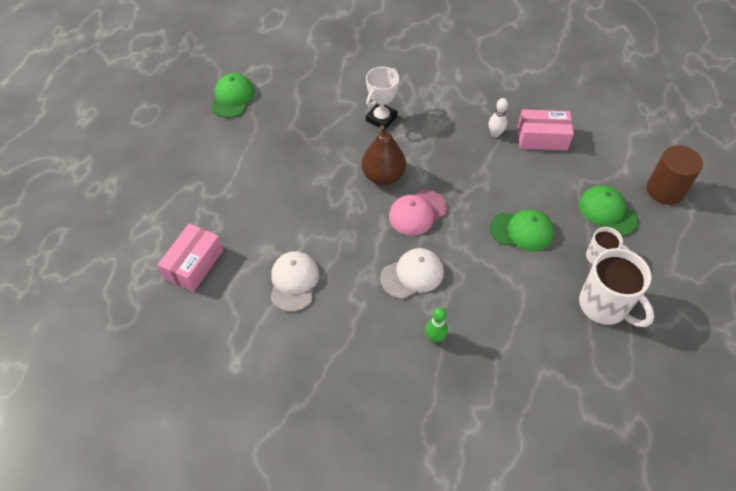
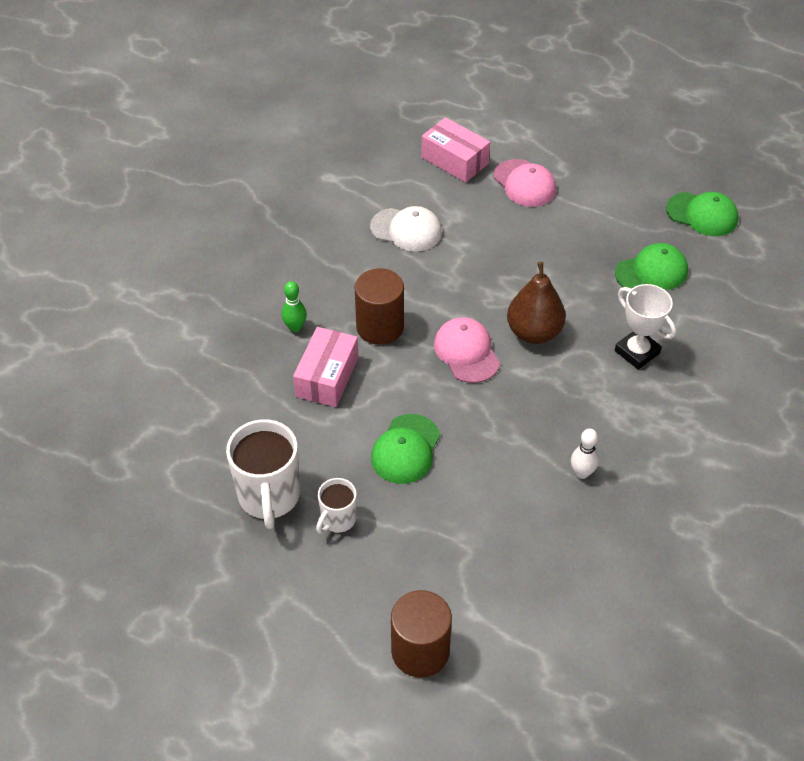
camera: 105 degrees right, 5 degrees down
(216, 208) = (524, 183): none -> pink cap
(412, 275) = (380, 327): white cap -> brown cylinder
(542, 138) = (560, 528): pink box -> pink box (327, 377)
(604, 306) = (269, 497): white mug -> white mug turned 75 degrees counterclockwise
(607, 212) = (404, 558): green cap -> green cap (651, 272)

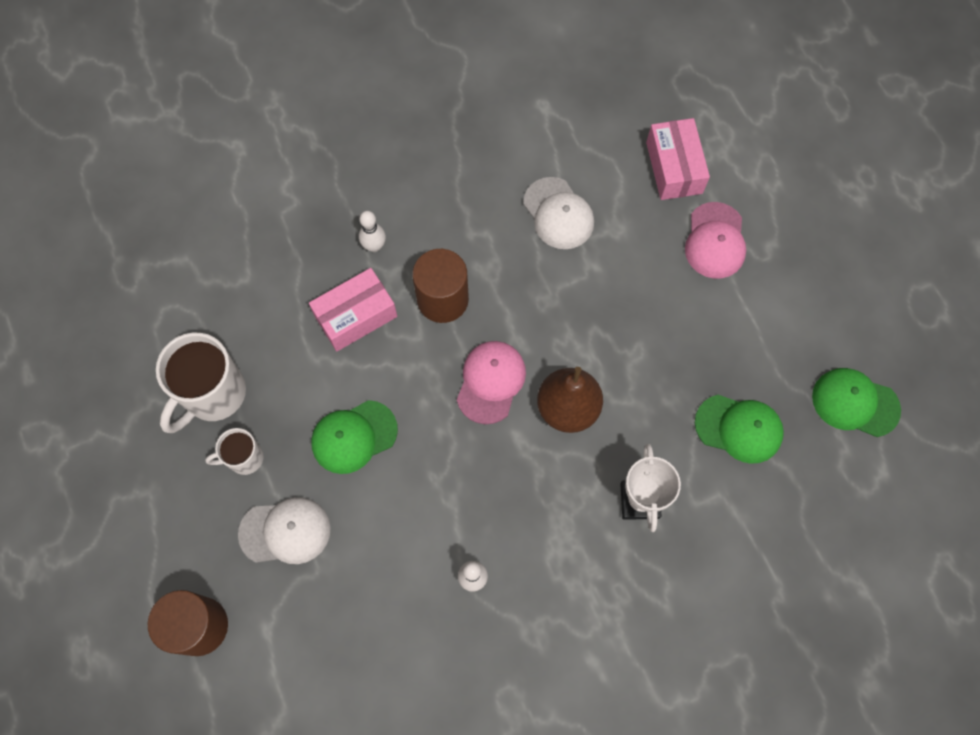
camera: 40 degrees right, 20 degrees up
(295, 327) = (374, 246): green bowling pin -> white bowling pin
(419, 542) = (285, 531): none -> white cap
(702, 214) = (855, 403): green cap -> green cap turned 135 degrees clockwise

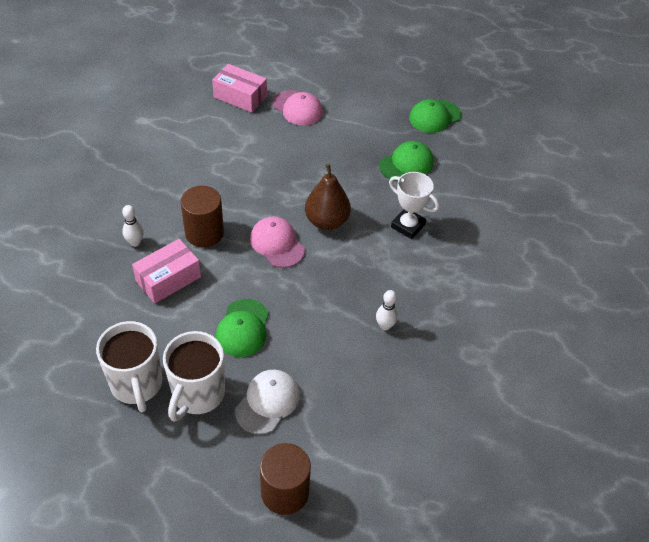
camera: 55 degrees left, 20 degrees down
(244, 458) = (197, 394): white mug -> white mug, size x1.81
(356, 316) = (168, 279): pink box -> pink box turned 45 degrees clockwise
(558, 213) = (212, 154): white cap -> none

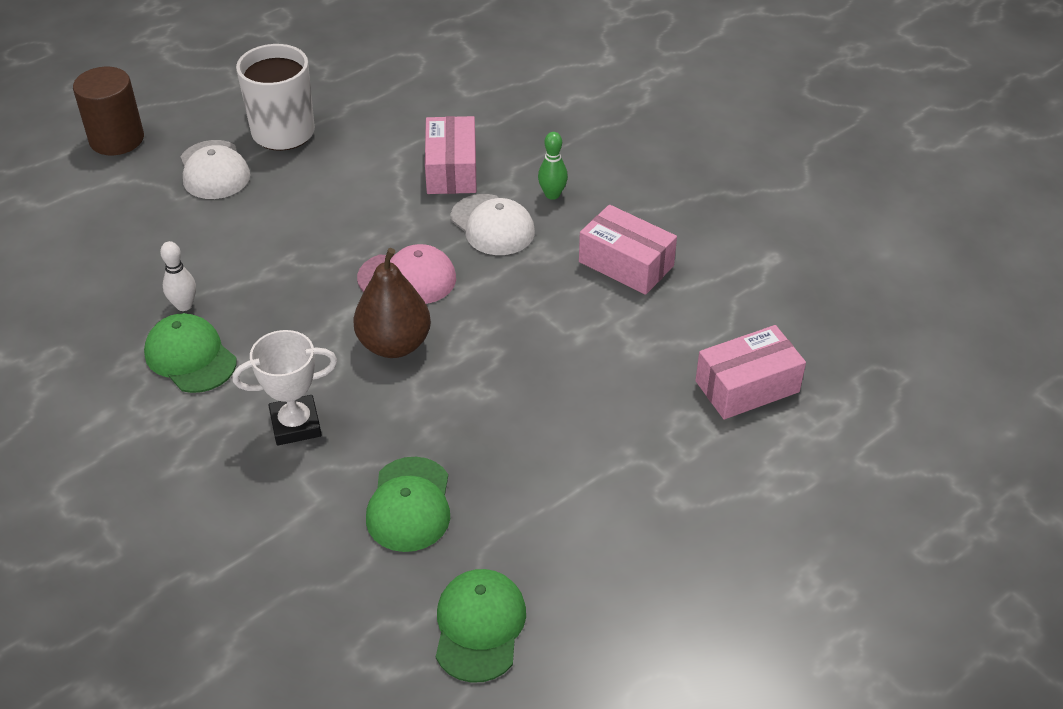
camera: 130 degrees right, 5 degrees down
(135, 242) = (535, 166): white bowling pin -> none
(137, 385) = (341, 100): white mug -> none
(156, 222) = (552, 195): none -> green bowling pin
(191, 167) = (626, 264): none -> pink box
(204, 233) = (492, 225): brown cylinder -> white cap
(243, 328) = (320, 194): green cap -> green cap (190, 357)
(297, 108) = (661, 442): pink cap -> none

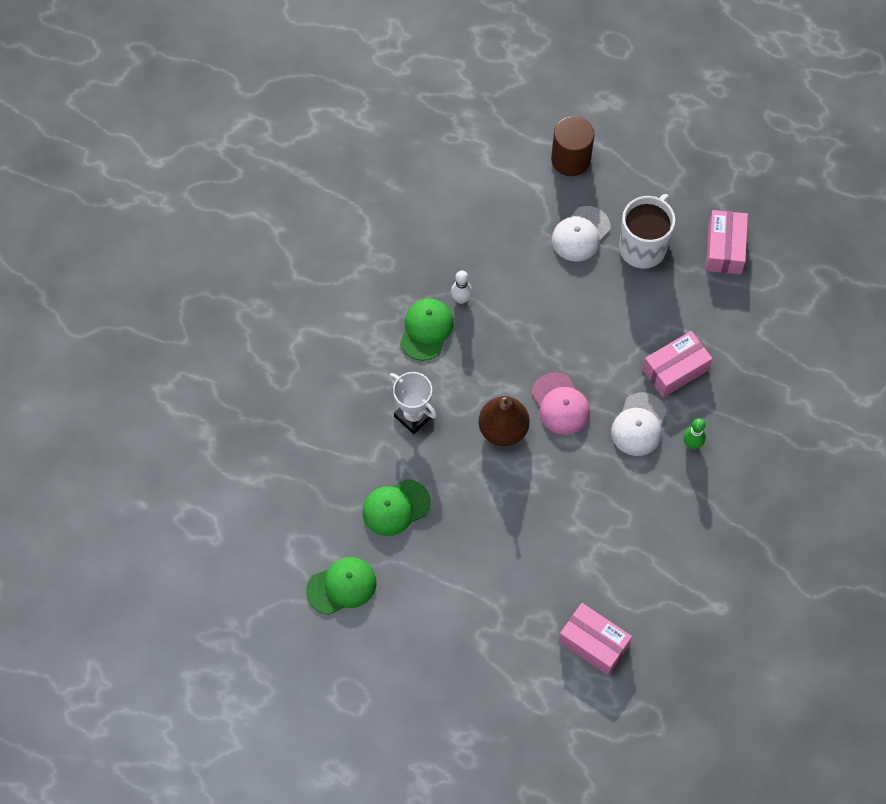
camera: 60 degrees right, 20 degrees up
(626, 264) = (655, 522): pink box -> pink box (724, 248)

